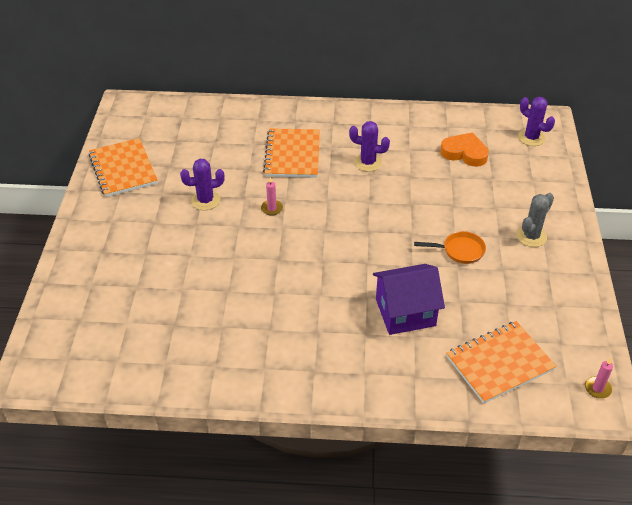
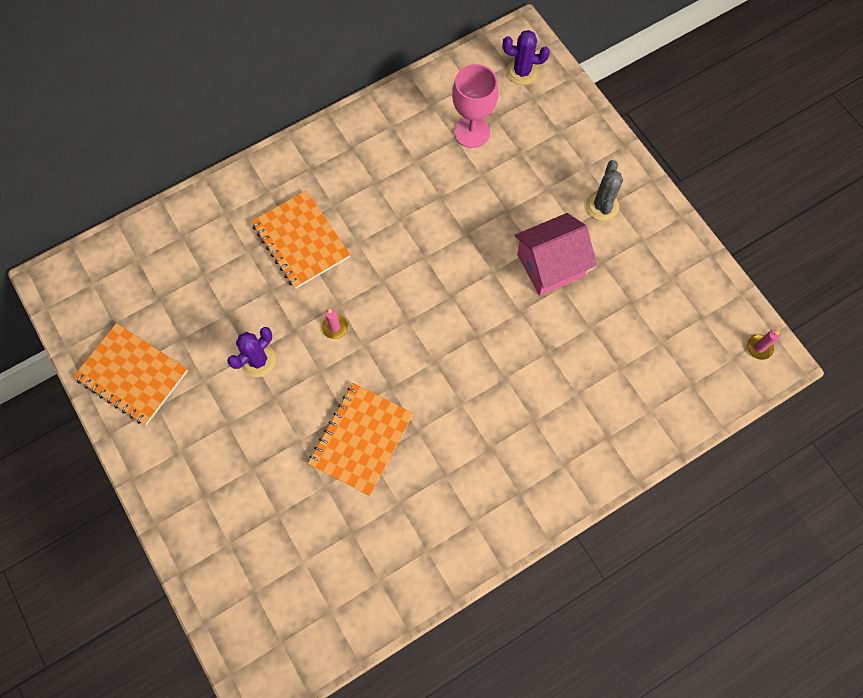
camera: 35 degrees left, 25 degrees up
(368, 162) = (386, 204): purple cactus -> none
(405, 312) = (551, 372): purple house -> none
(460, 250) = (550, 265): orange pan -> pink house
(464, 153) = (472, 132): orange heart -> pink goblet
(499, 363) = (667, 374): orange notebook -> orange notebook (361, 439)

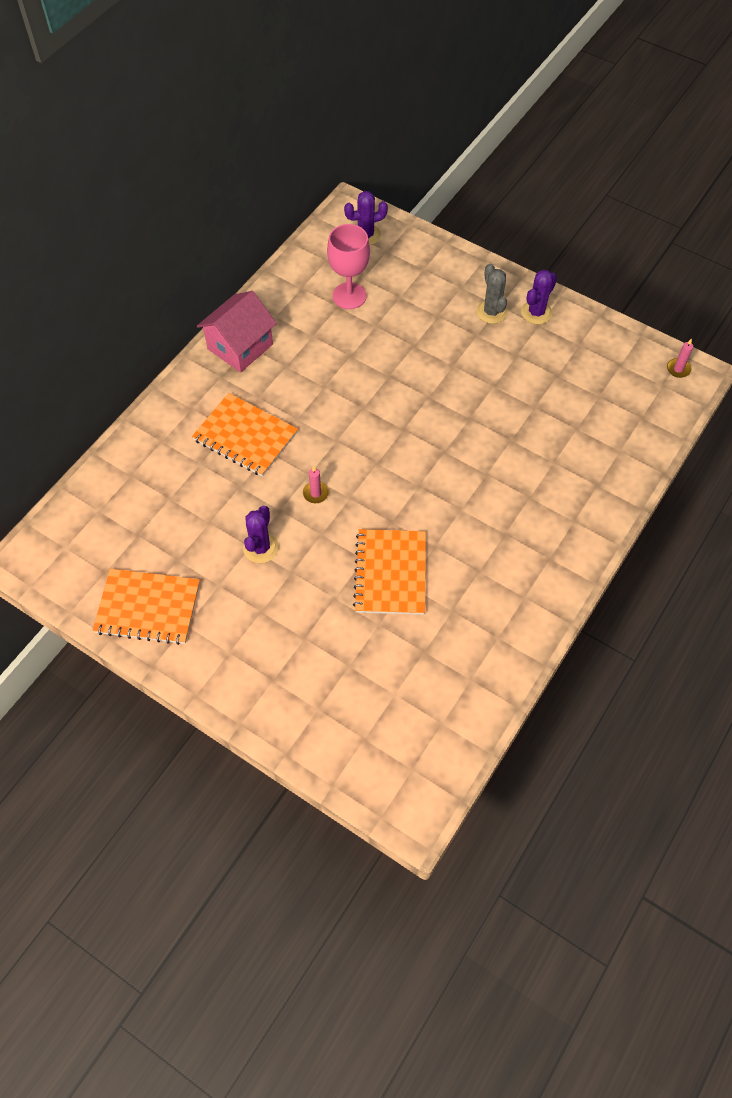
camera: 25 degrees left, 10 degrees down
(550, 265) = (475, 372): pink house -> pink house (240, 346)
(646, 225) = (536, 312): none -> purple cactus

